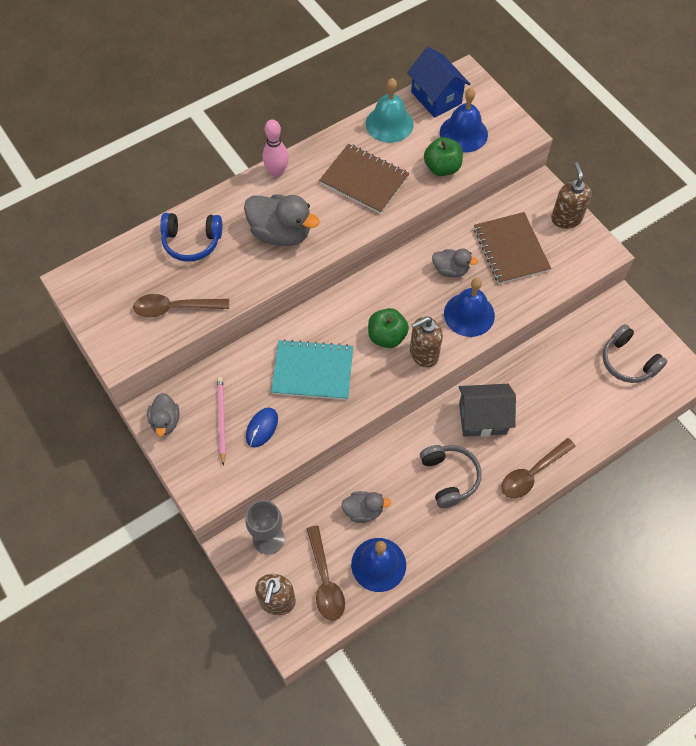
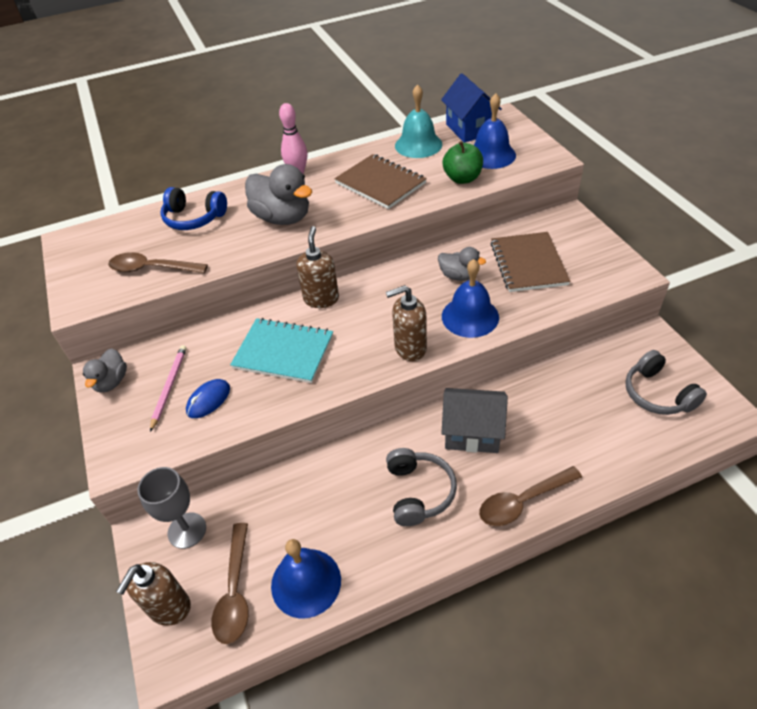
camera: 15 degrees right, 15 degrees down
(363, 511) = (306, 515): grey duck -> none
(387, 336) = (373, 328): green apple -> none
(566, 218) = (594, 242): brown soap dispenser -> brown soap dispenser (321, 299)

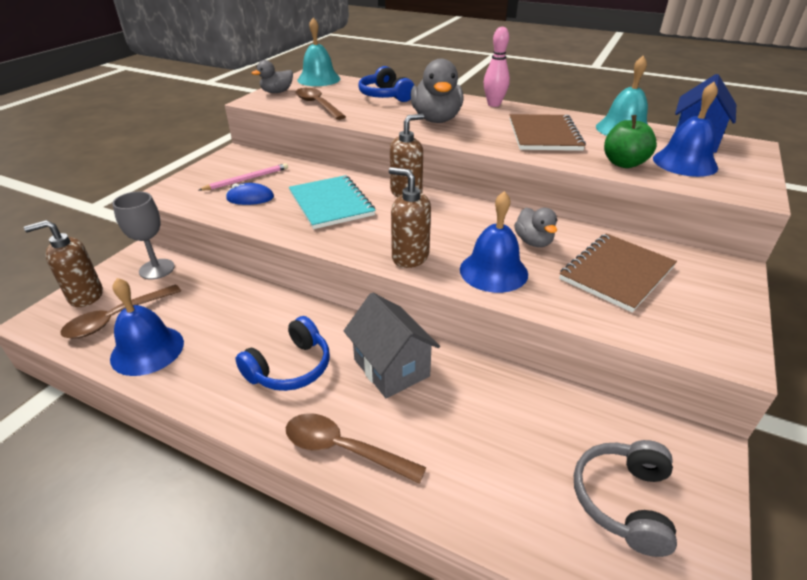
camera: 45 degrees right, 10 degrees down
(89, 237) = (319, 79): none -> turquoise bell
(111, 382) = (230, 160): grey duck -> grey duck (277, 92)
(418, 492) = (290, 367): grey headphones -> blue headphones

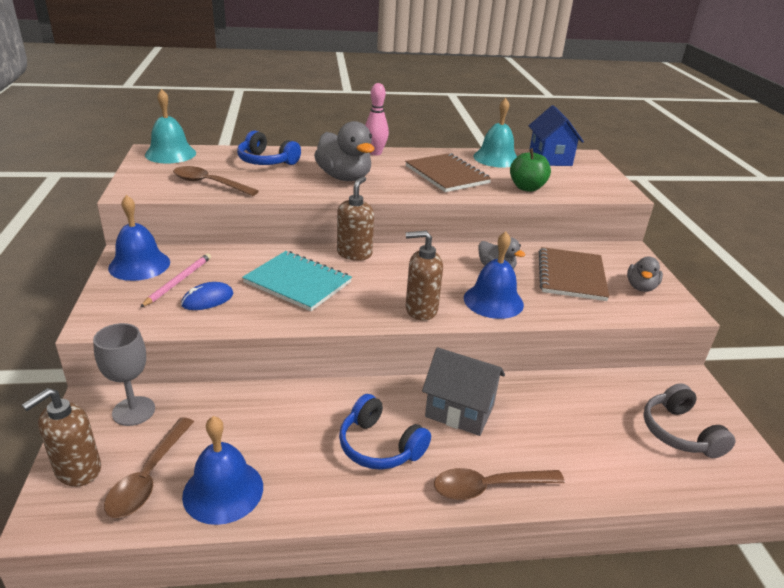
camera: 35 degrees left, 5 degrees down
(277, 92) = (142, 177): grey duck -> grey duck (640, 287)
(290, 367) = (379, 446): blue headphones -> blue headphones turned 120 degrees clockwise
(685, 163) = (562, 178): blue bell -> blue bell (139, 265)

